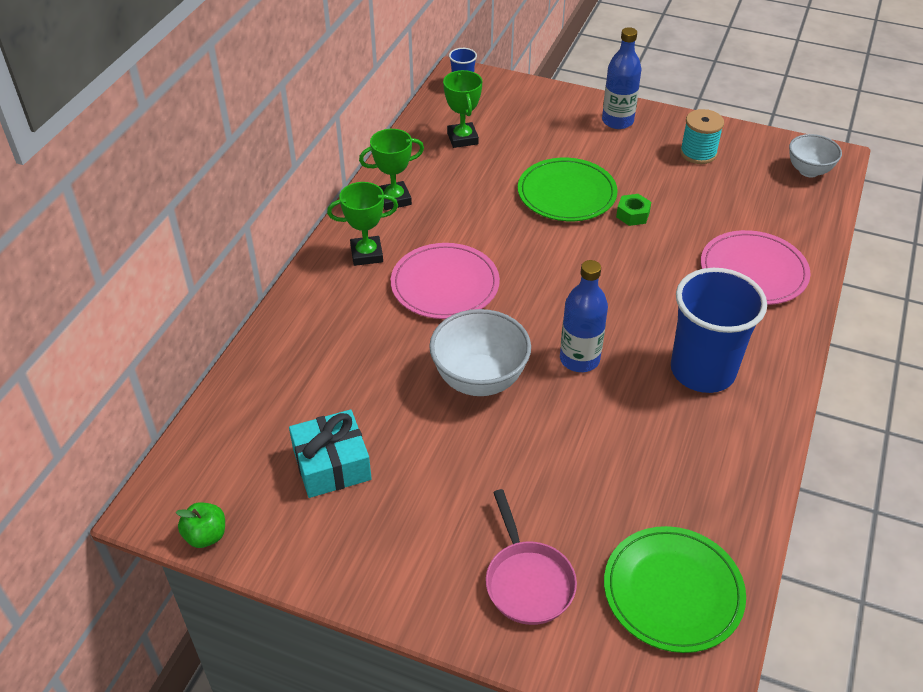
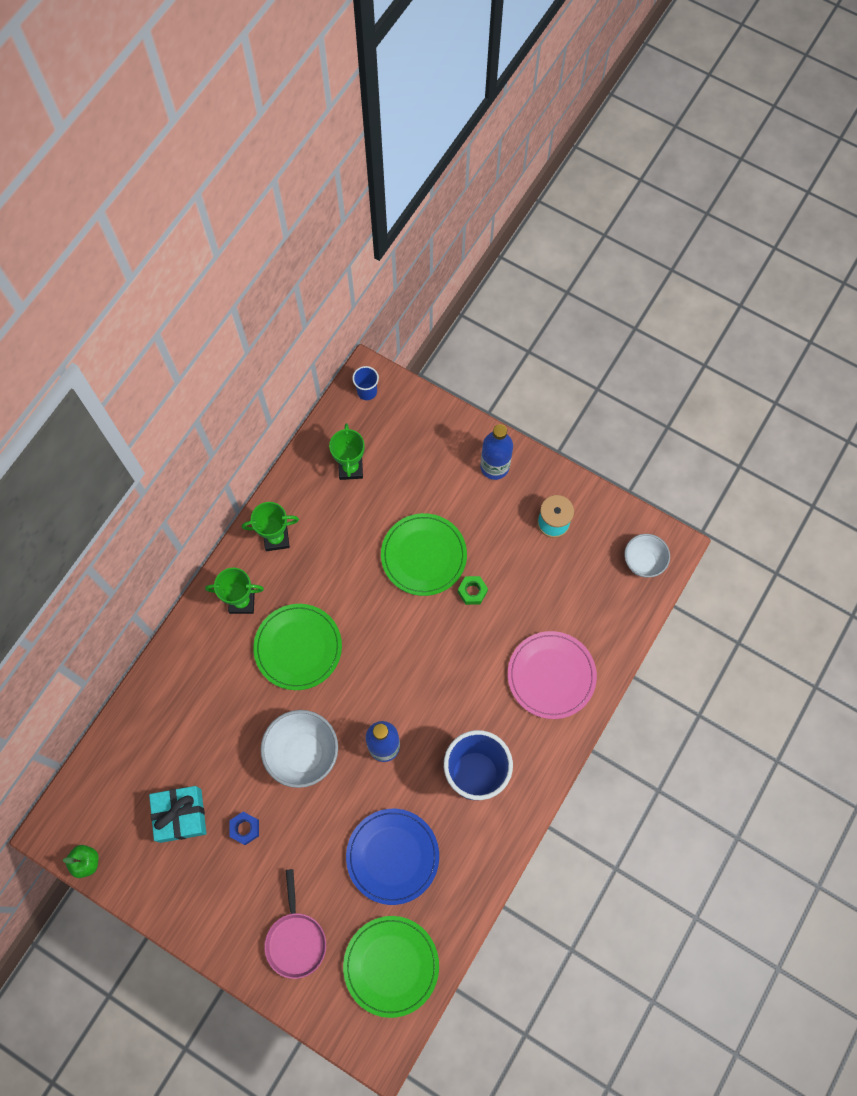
camera: 10 degrees right, 25 degrees up
(423, 466) = (245, 828): none -> blue nut
(445, 284) = (298, 647): pink plate -> green plate
(630, 467) = (392, 856): none -> blue plate

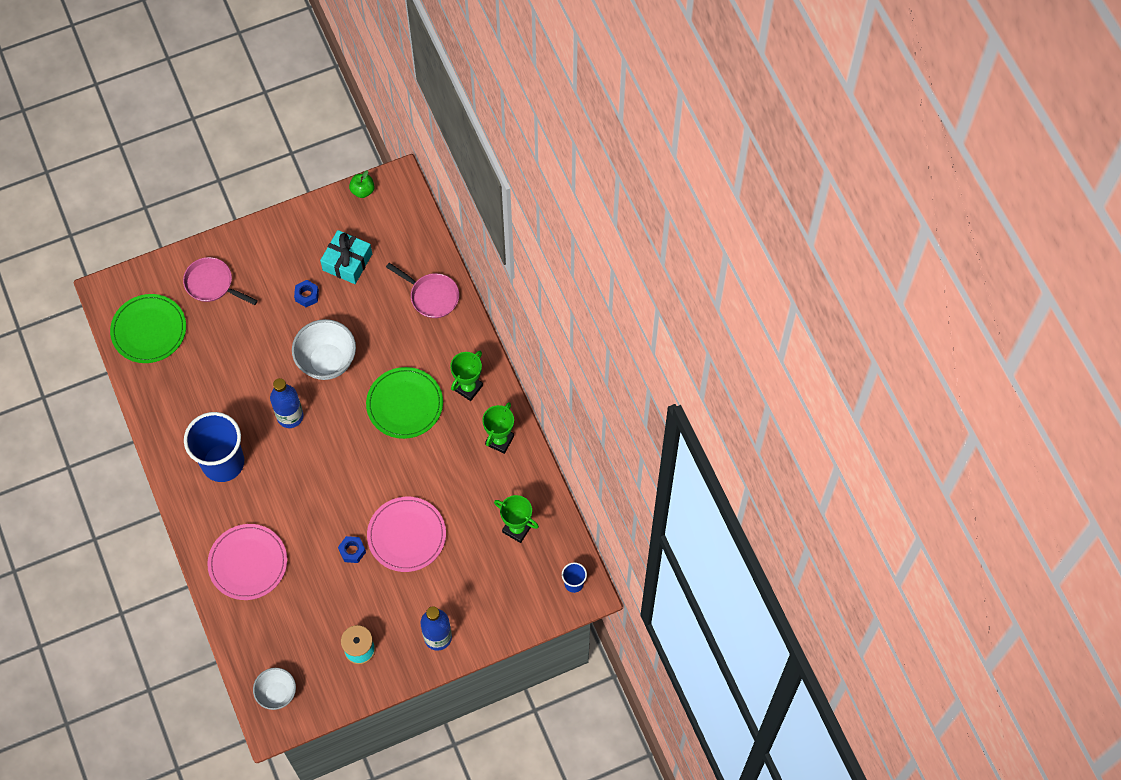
camera: 125 degrees right, 5 degrees down
(166, 703) = (431, 296): none -> pink pan
(392, 856) = (214, 374): blue plate -> none
(423, 555) = (406, 535): green plate -> pink plate
(472, 592) = (352, 551): green nut -> blue nut

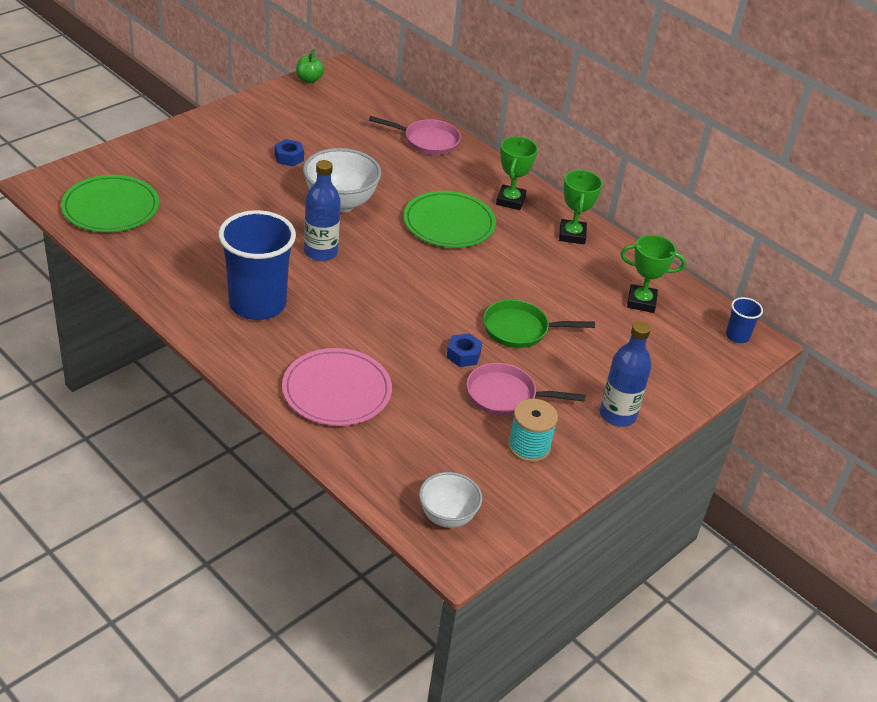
camera: 25 degrees left, 25 degrees down
(212, 284) = (173, 163): pink pan -> pink pan (505, 396)
(347, 262) = (321, 129): turquoise gift -> none
(406, 535) = (520, 329): pink plate -> green pan

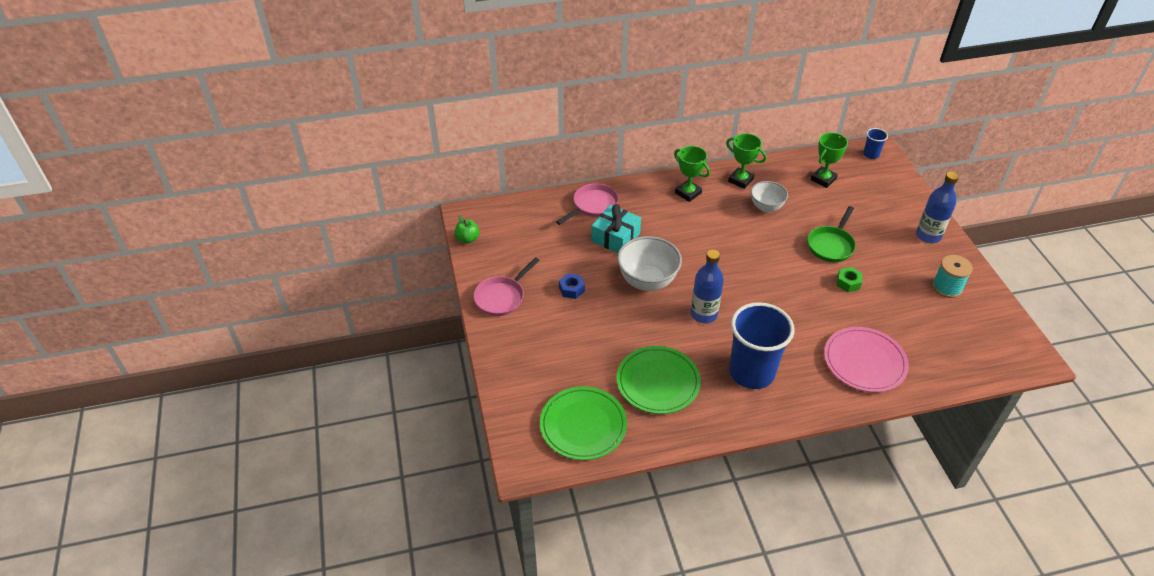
camera: 55 degrees left, 5 degrees up
(391, 167) = (615, 237): none -> turquoise gift
(447, 517) = (1002, 351): white bowl -> white bowl (766, 207)
(449, 223) = (699, 233): green plate -> green plate (658, 382)
(463, 355) = (848, 283): blue nut -> green nut
(505, 396) = (895, 278): pink pan -> pink pan (501, 297)

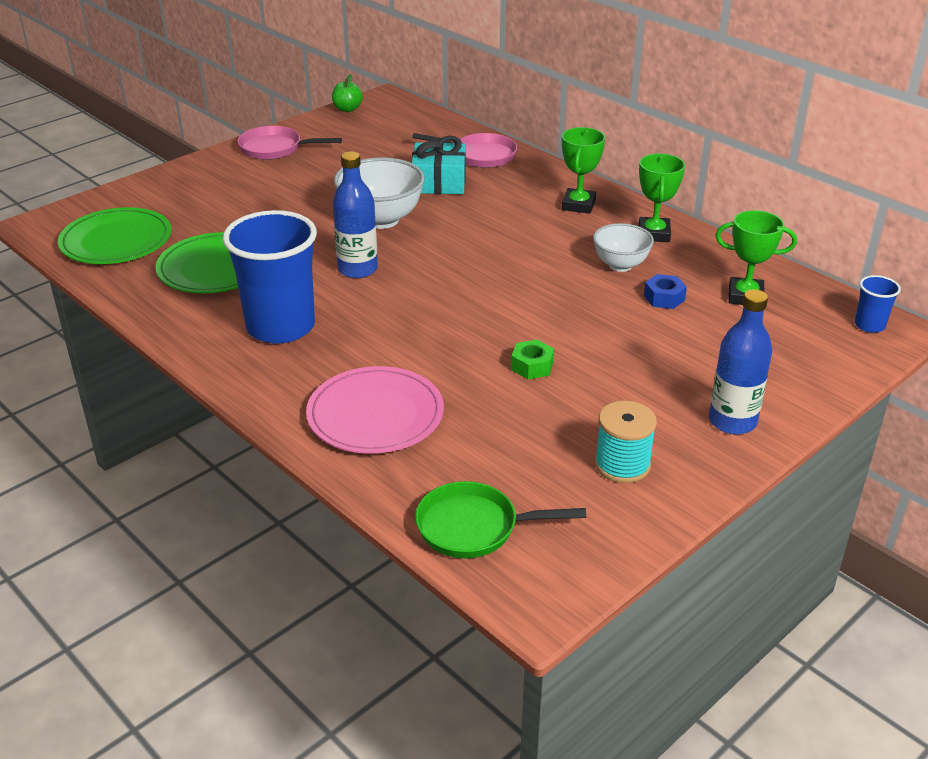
camera: 60 degrees right, 10 degrees down
(571, 289) = (323, 180): blue nut -> blue nut (664, 298)
(831, 245) = (600, 334): green pan -> green pan (474, 527)

